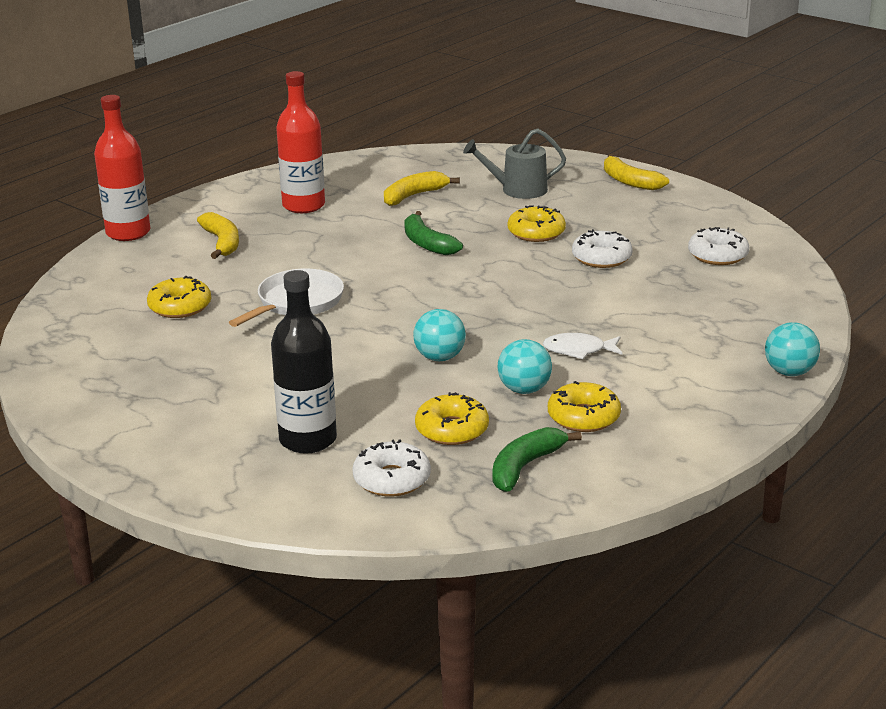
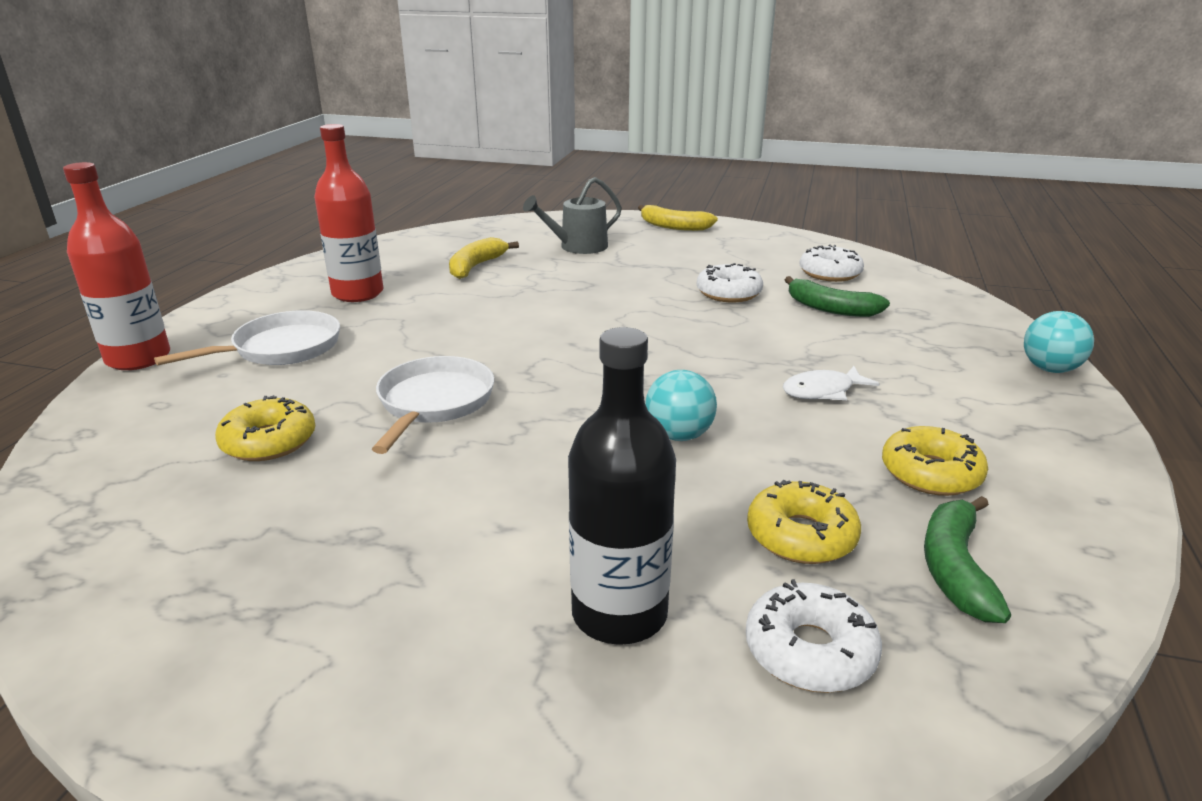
camera: 25 degrees left, 0 degrees up
(222, 243) = (280, 348): yellow banana -> white pan
(427, 243) = (534, 309): green banana -> green banana (830, 308)
(524, 389) = (822, 453): turquoise ball -> none
(536, 233) = (638, 281): yellow donut -> none

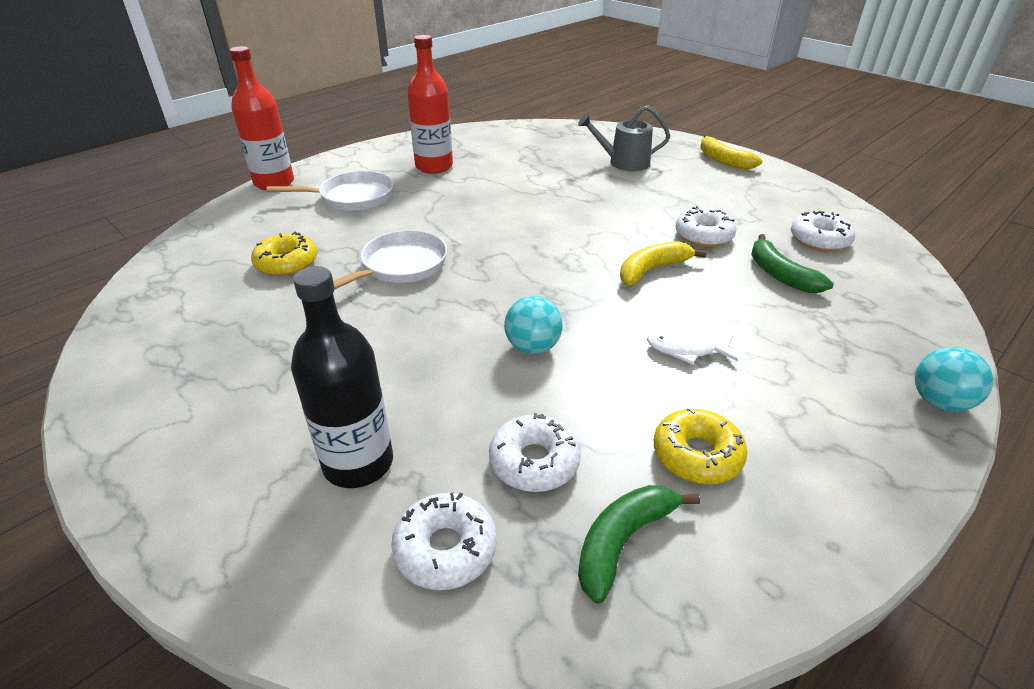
camera: 30 degrees right, 10 degrees up
(476, 266) = (531, 163): yellow banana -> yellow banana (652, 270)
(801, 536) = (534, 462): yellow donut -> white donut

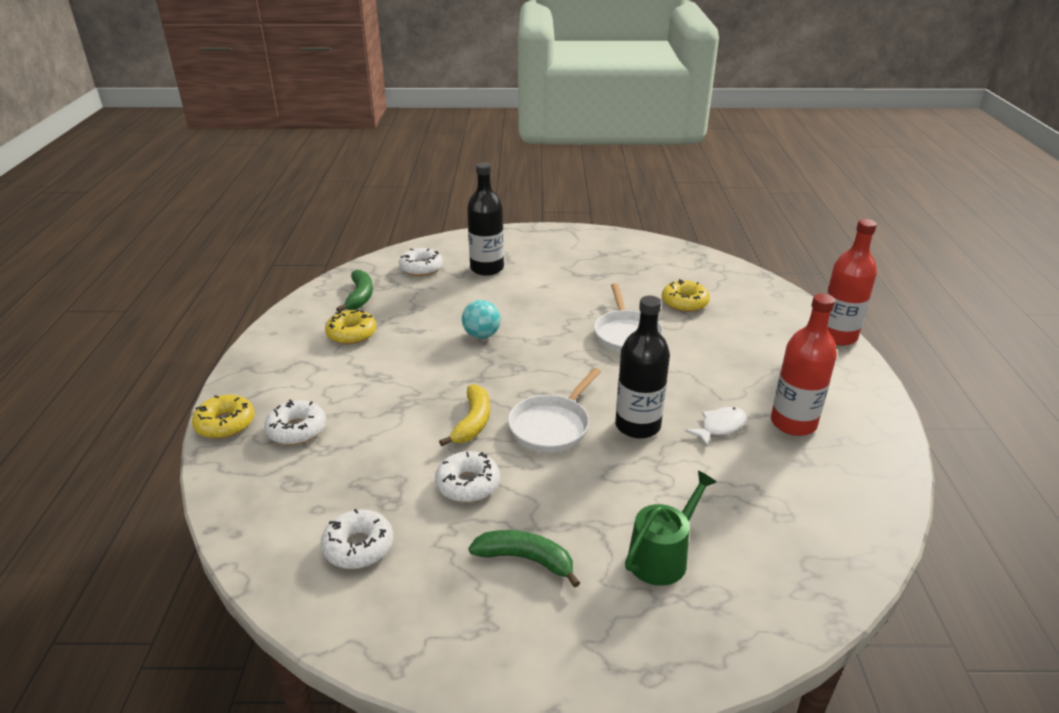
camera: 135 degrees right, 5 degrees down
(352, 197) = (765, 357): white pan -> white pan (552, 426)
(529, 208) = (637, 426): none -> black bottle
(534, 462) = (420, 299): white donut -> white donut (297, 430)
(624, 162) = (662, 556): grey watering can -> green watering can
(686, 349) = (397, 377): white fish -> white fish (720, 427)
(723, 160) = (566, 655): yellow banana -> none
(780, 274) = (372, 475): green banana -> green banana (526, 559)
(939, 402) = (225, 424): turquoise ball -> yellow donut

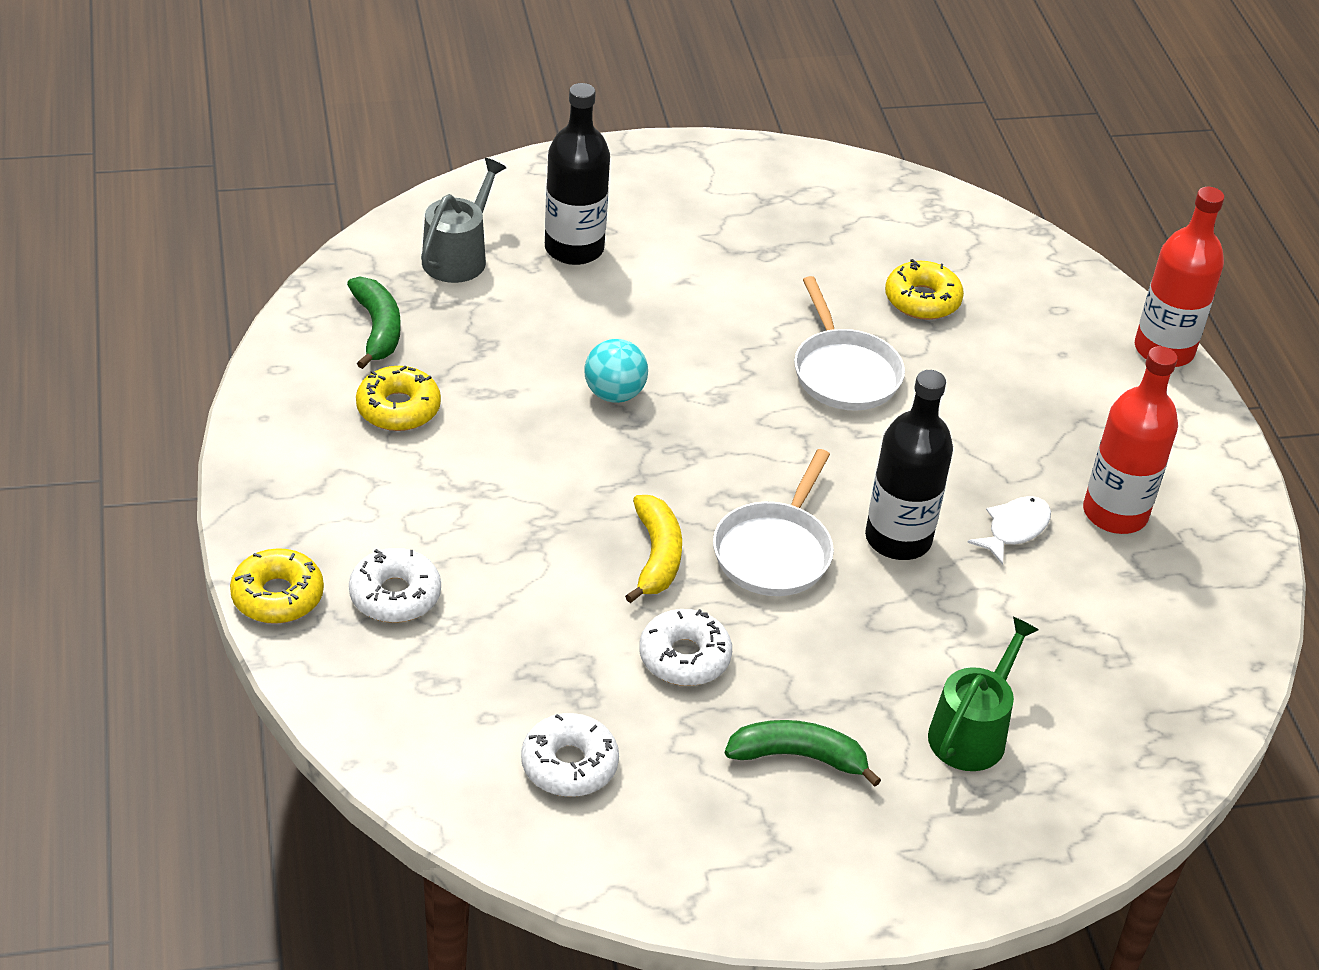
camera: 15 degrees left, 10 degrees up
(421, 268) = (458, 256): white donut -> grey watering can

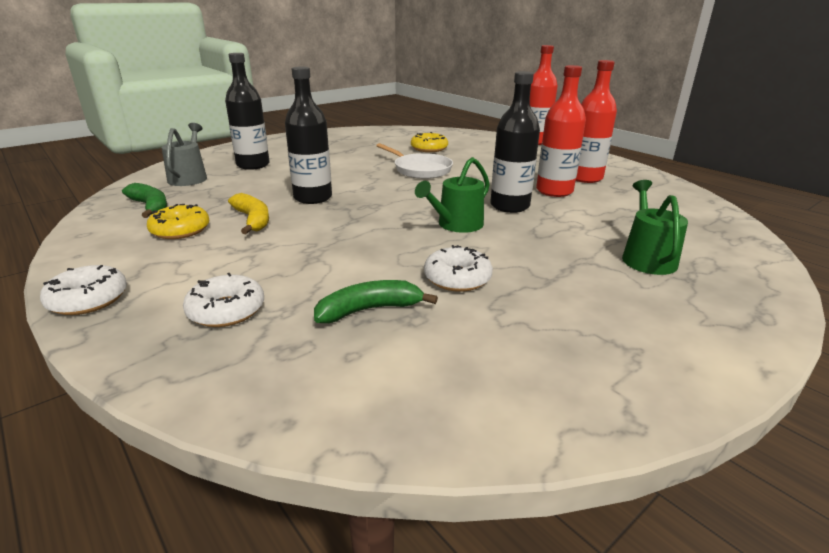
camera: 25 degrees left, 15 degrees down
(277, 596) = (119, 341): yellow donut -> none
(569, 765) = (441, 361): white donut -> white donut (88, 299)
(614, 394) = (313, 198): turquoise ball -> black bottle
(656, 556) = (394, 243): yellow banana -> yellow banana (253, 220)
(775, 551) = (456, 225): white pan -> green watering can
(798, 756) = (580, 299): green banana -> green banana (369, 310)
(1014, 529) = (554, 191): white fish -> red bottle

